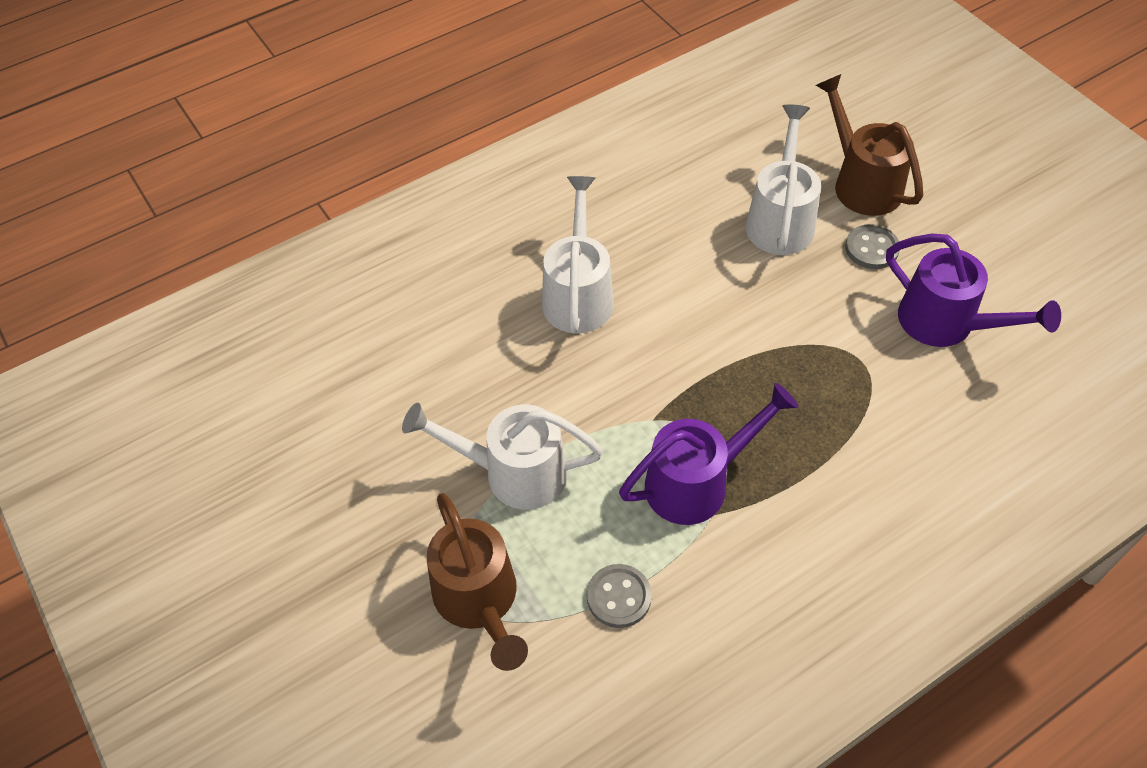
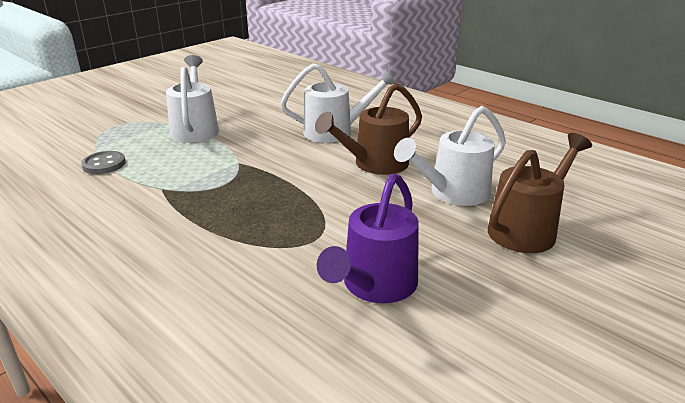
camera: 75 degrees right, 25 degrees down
(479, 602) = (111, 130): brown watering can -> brown watering can (374, 164)
(698, 482) = (188, 181): purple watering can -> none
(780, 219) = (452, 193): white watering can -> white watering can turned 150 degrees clockwise
(871, 248) = (447, 238): grey button -> none

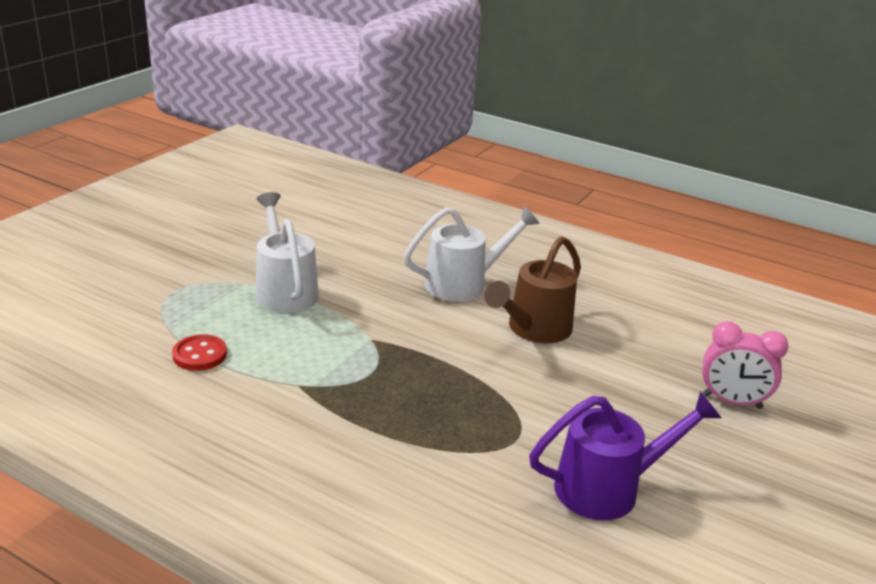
camera: 15 degrees left, 0 degrees up
(104, 164) = (200, 355): grey button -> red button
(374, 286) = (609, 488): purple watering can -> purple watering can turned 120 degrees counterclockwise
(452, 193) = (637, 363): white watering can -> none
(528, 229) = (732, 401): brown watering can -> pink clock

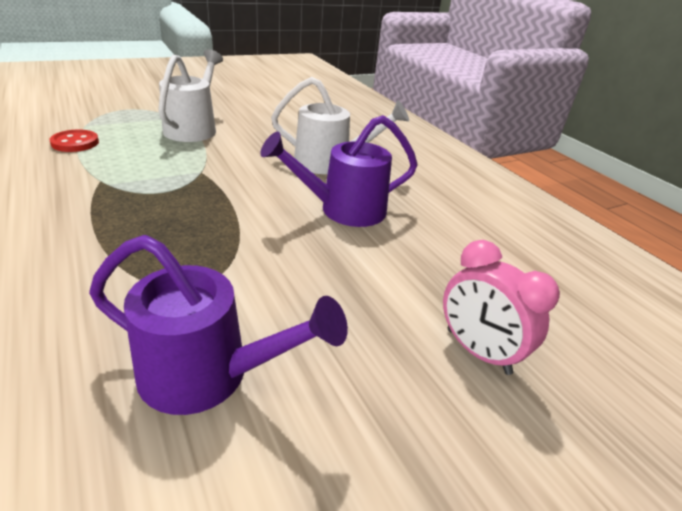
camera: 30 degrees right, 5 degrees up
(533, 330) = (342, 210): brown watering can -> purple watering can

